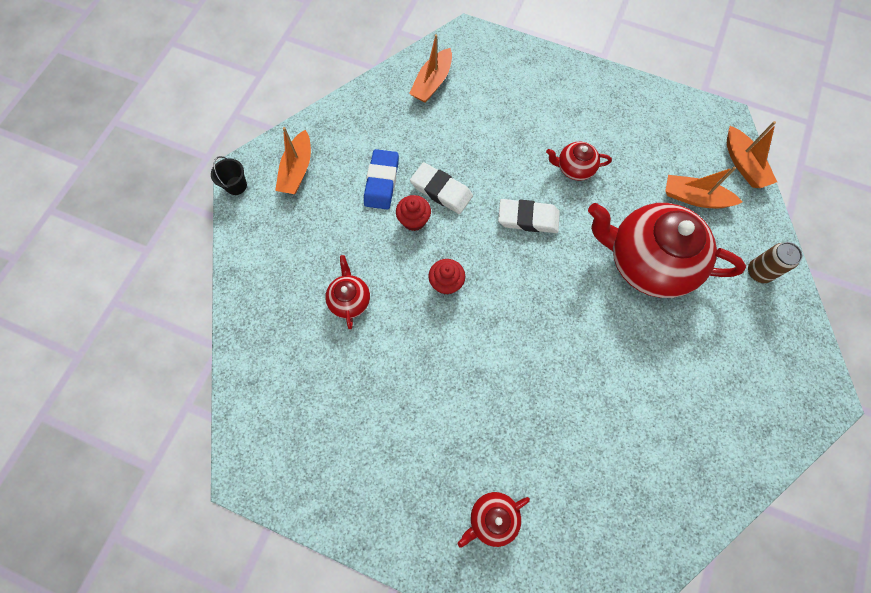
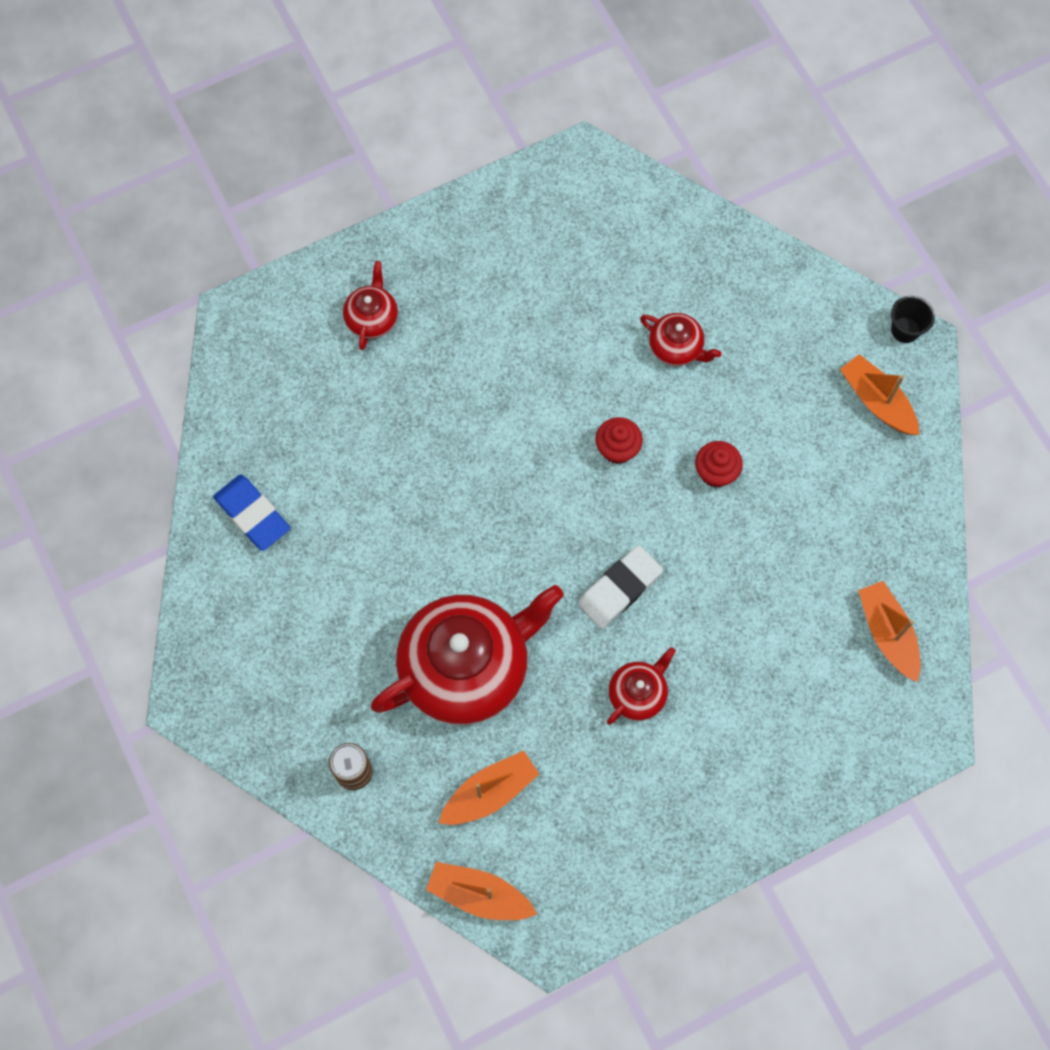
camera: 130 degrees right, 0 degrees up
(382, 182) = (791, 475): blue eraser -> blue eraser (252, 514)
(441, 190) = (729, 527): white eraser -> none

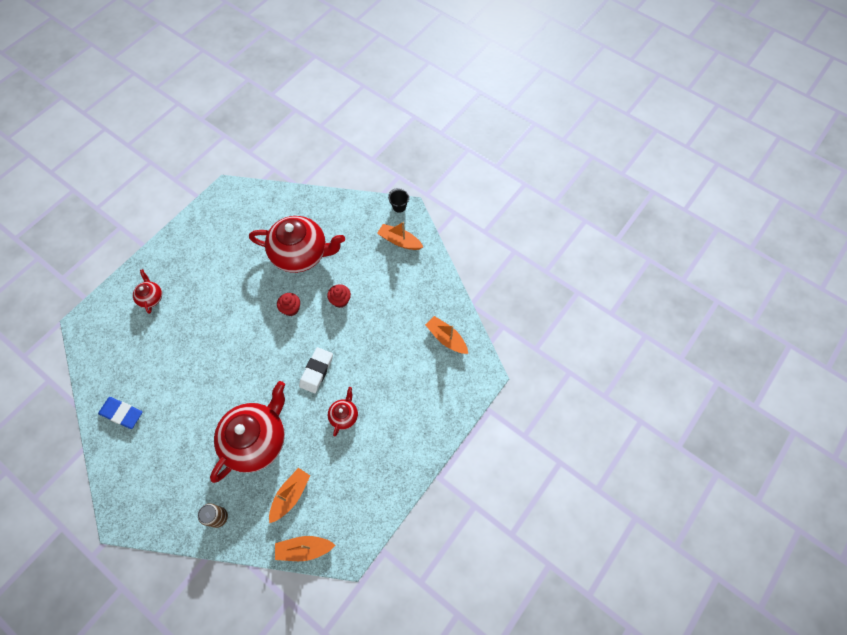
camera: 25 degrees left, 5 degrees down
(676, 348) = (301, 254): red teapot -> red teapot, size x2.20

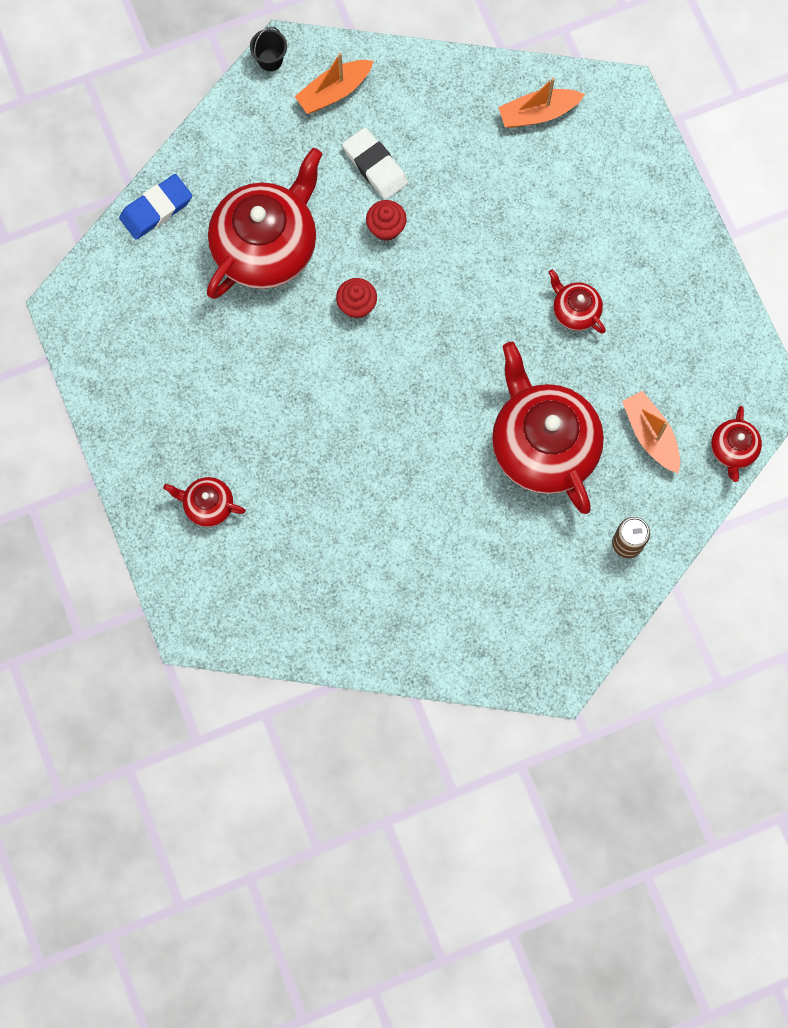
camera: 60 degrees left, 10 degrees up
(122, 413) = (389, 620): blue eraser -> blue eraser (156, 209)
(304, 549) = (733, 450): orange boat -> red teapot
(316, 371) = (483, 316): white eraser -> white eraser (375, 166)

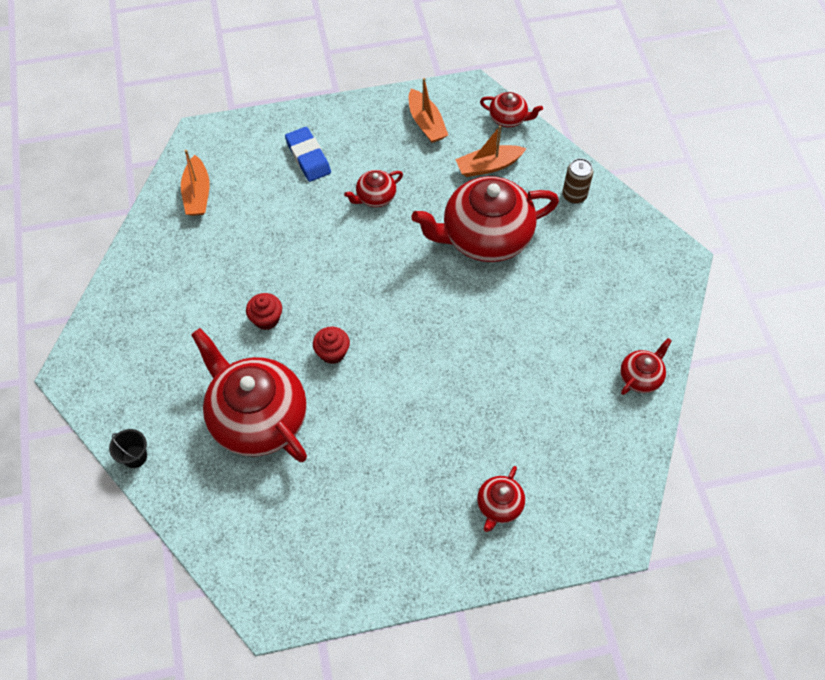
camera: 80 degrees left, 15 degrees down
(156, 209) = (192, 510): blue eraser -> blue eraser (308, 157)
(270, 60) = (74, 387): black bucket -> black bucket (135, 456)
(334, 92) = (125, 340): orange boat -> orange boat (426, 123)
(375, 166) = (206, 318): white eraser -> none
(386, 641) = (640, 377): none -> red teapot

